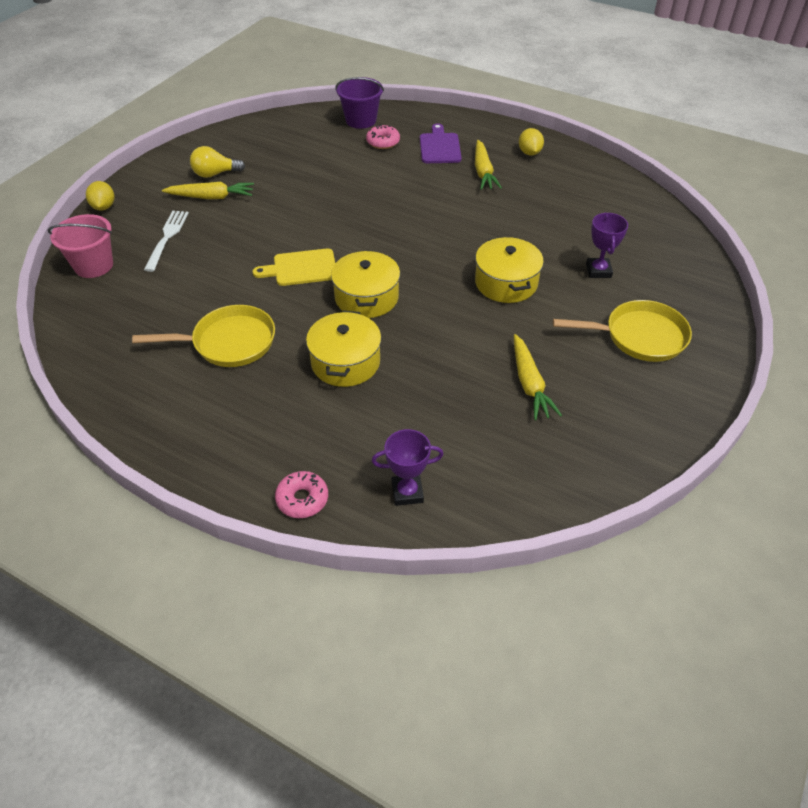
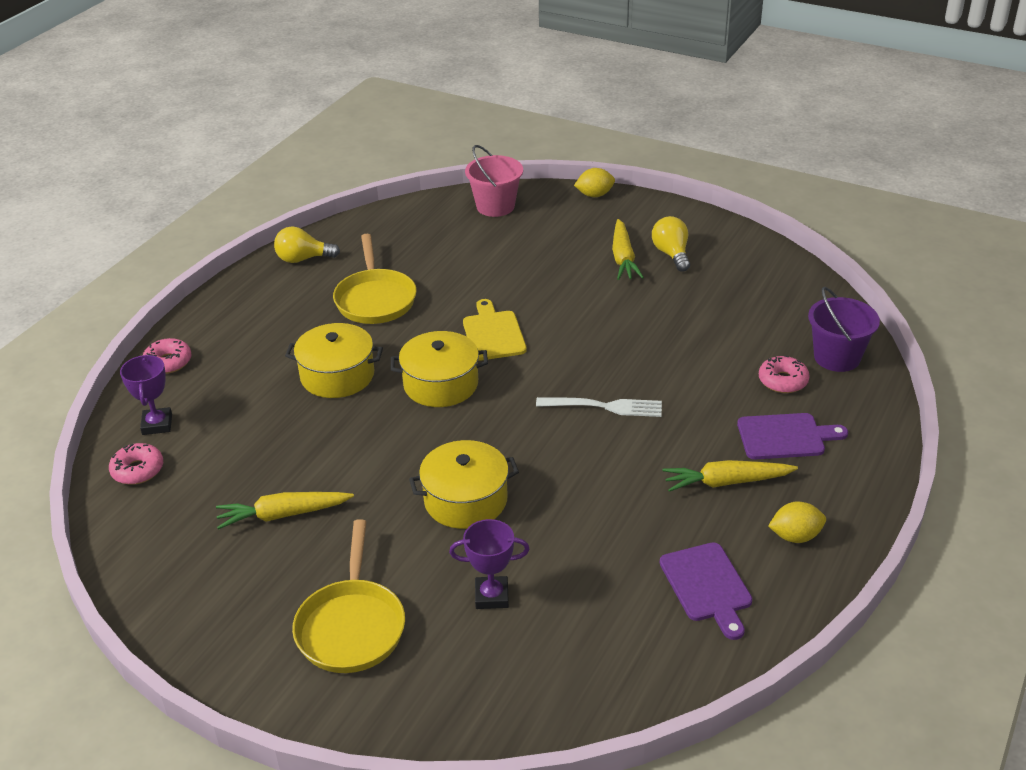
camera: 90 degrees right, 10 degrees down
(134, 402) = (303, 259): none -> yellow light bulb
(167, 238) = (543, 240): white fork -> white fork (604, 407)
(476, 497) = (138, 470): none -> pink donut
(575, 186) = (707, 586): none -> purple cutting board

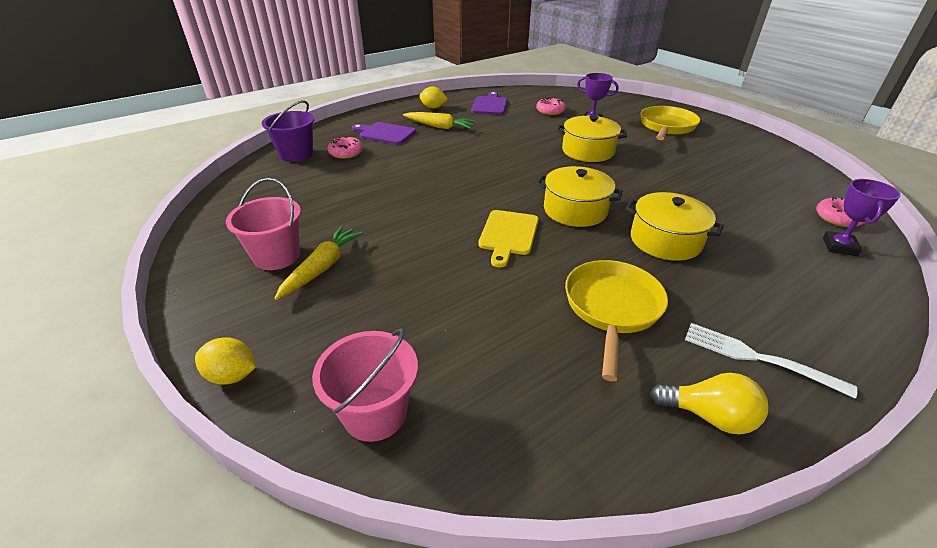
camera: 155 degrees left, 0 degrees up
(168, 362) = (862, 306): pink donut -> pink donut (550, 111)
(283, 515) = (708, 170): yellow carrot -> none
(604, 407) = (468, 168): white fork -> white fork (757, 358)
(671, 254) = (277, 256): yellow light bulb -> pink bucket

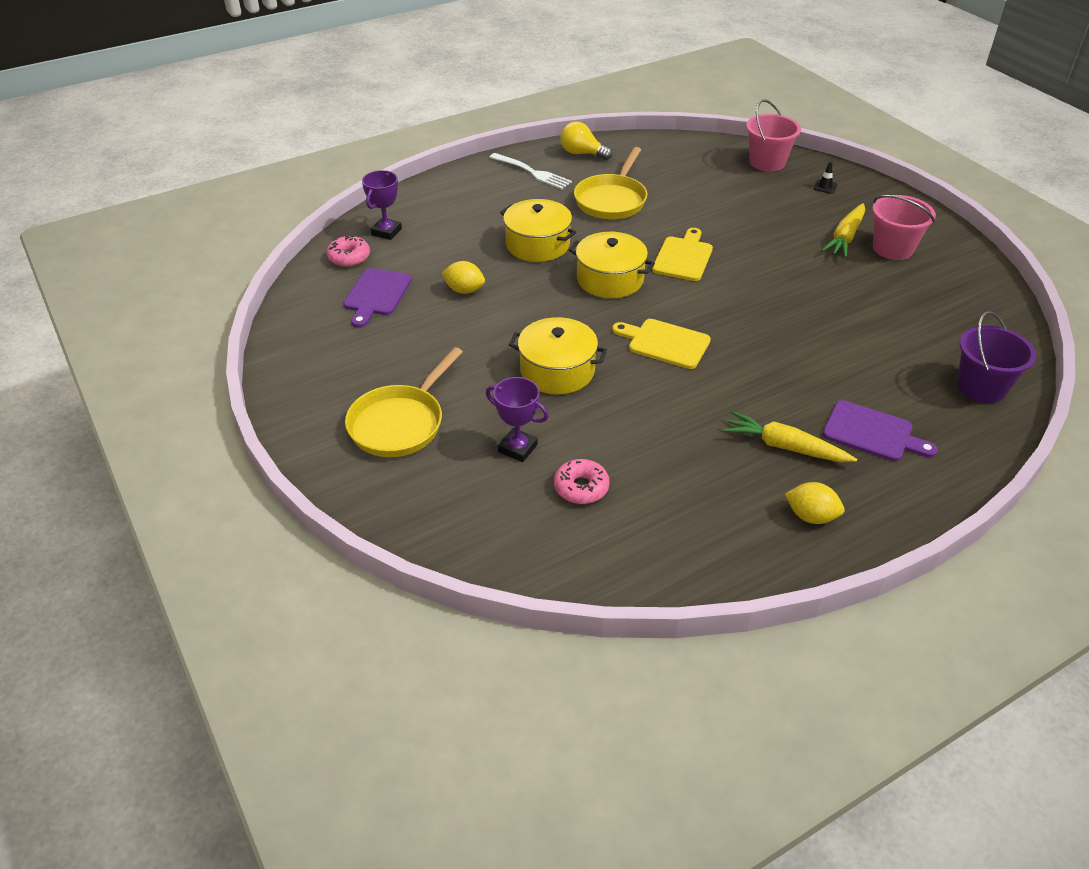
camera: 175 degrees left, 5 degrees up
(232, 375) = (862, 180): yellow lemon -> yellow lemon (464, 290)
(302, 355) = (825, 187): none -> black traffic cone
(346, 153) = (910, 387): pink donut -> none
(490, 105) = (697, 520): purple cutting board -> purple cutting board (376, 295)
(516, 168) = (665, 343): none -> yellow cutting board

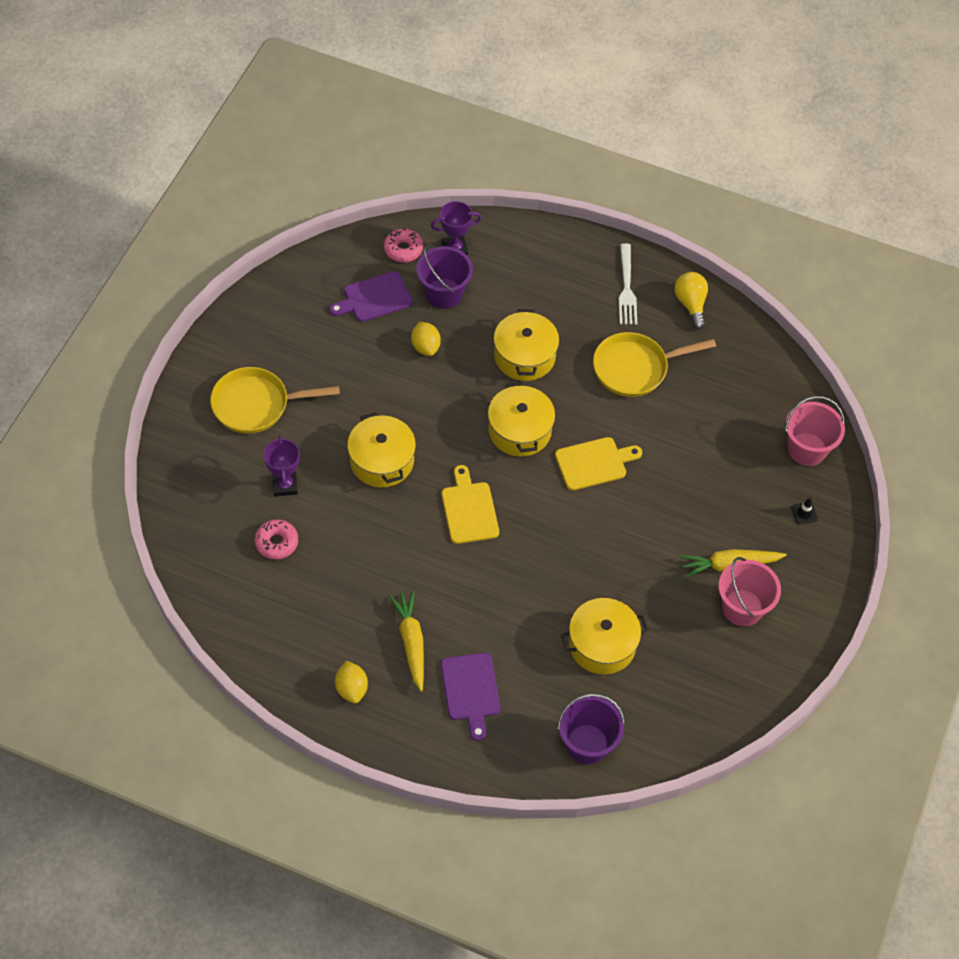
camera: 50 degrees right, 15 degrees up
(422, 256) = (443, 293): none -> purple bucket
(876, 332) = (602, 644): none -> yellow pot

